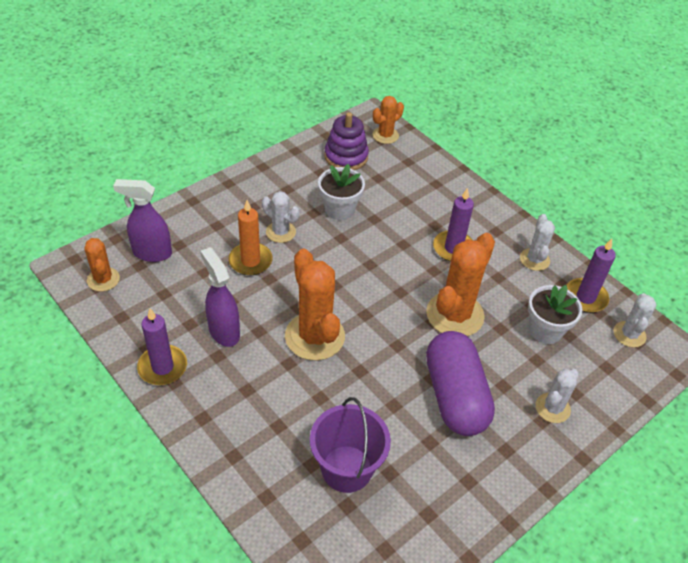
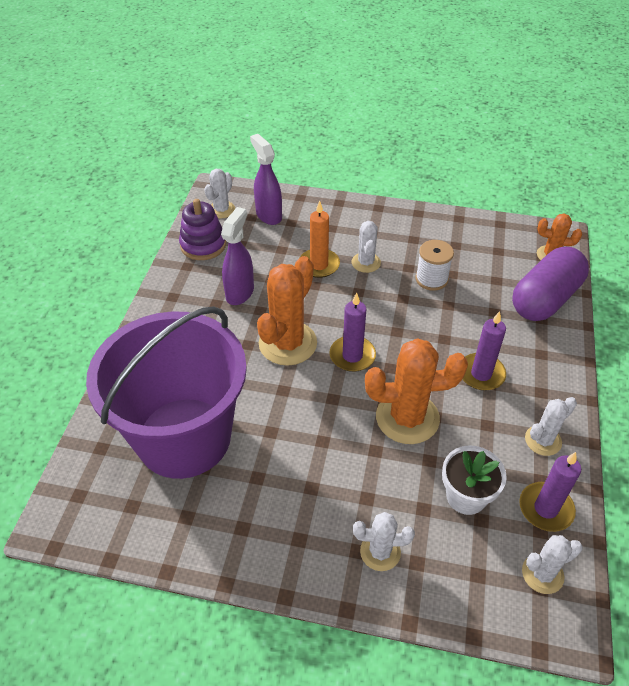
camera: 55 degrees right, 0 degrees up
(103, 279) = (221, 210): orange cactus -> white cactus
(162, 367) = (179, 283): purple candle -> purple candle (352, 356)
(339, 209) = (431, 279): white flower pot -> white spool
(346, 157) = (492, 248): purple stacking toy -> purple stacking toy (203, 245)
(346, 469) = (184, 437): purple bucket -> purple bucket, size x1.91
(455, 396) = (320, 468): purple capsule -> purple capsule (545, 299)

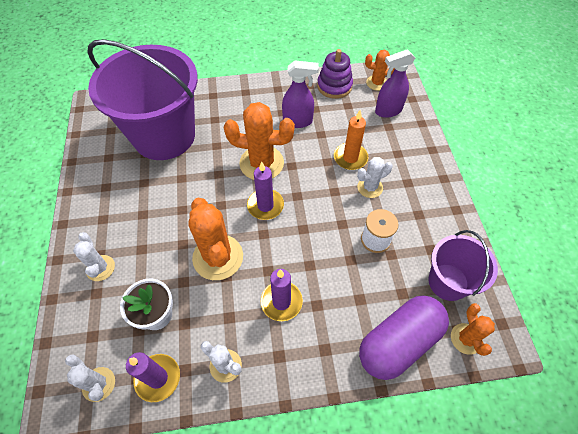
camera: 70 degrees right, 10 degrees up
(221, 210) = (377, 83): white cactus -> orange cactus
(268, 215) = (388, 111): purple spray bottle -> purple spray bottle turned 150 degrees counterclockwise
(493, 246) = (448, 282): none -> purple bucket
(545, 299) = (399, 342): purple capsule -> purple capsule turned 60 degrees counterclockwise

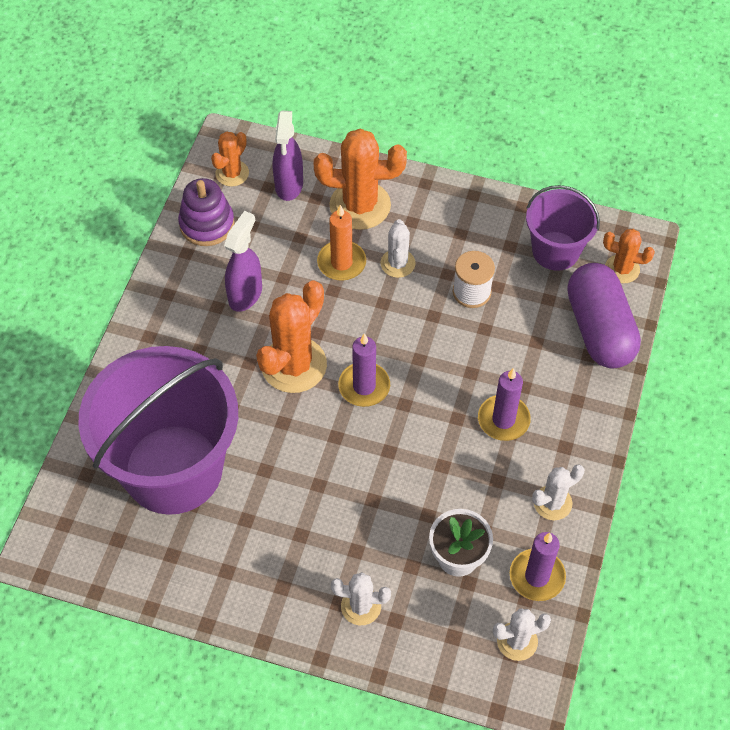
camera: 65 degrees left, 0 degrees up
(218, 257) = (412, 465): orange cactus -> orange cactus (360, 205)

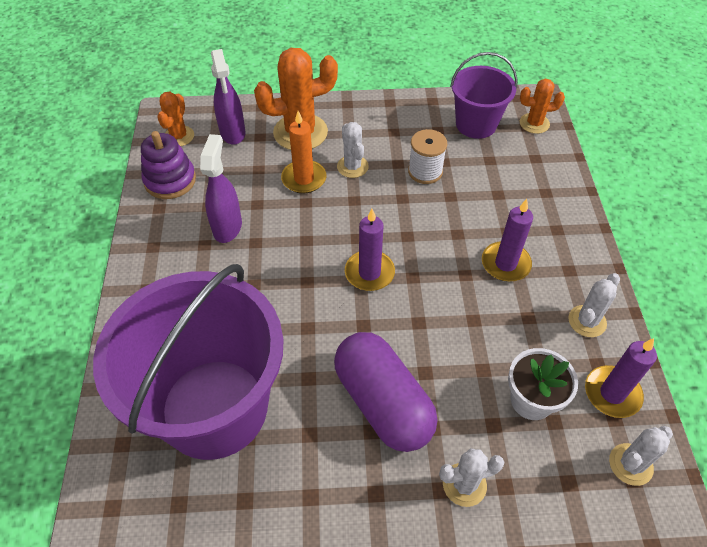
camera: 20 degrees left, 5 degrees down
(294, 365) = (297, 273): orange cactus -> none
(599, 329) = (542, 170): purple capsule -> purple capsule (383, 402)

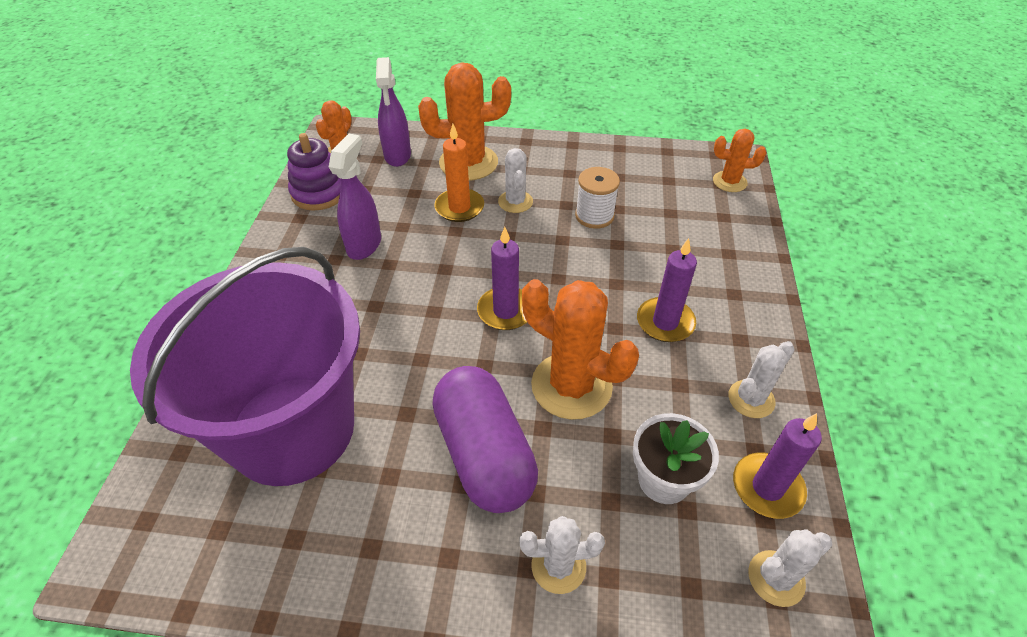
camera: 10 degrees right, 5 degrees down
(440, 332) = (571, 386): none -> orange cactus
(476, 124) = (662, 175): purple bucket -> none

